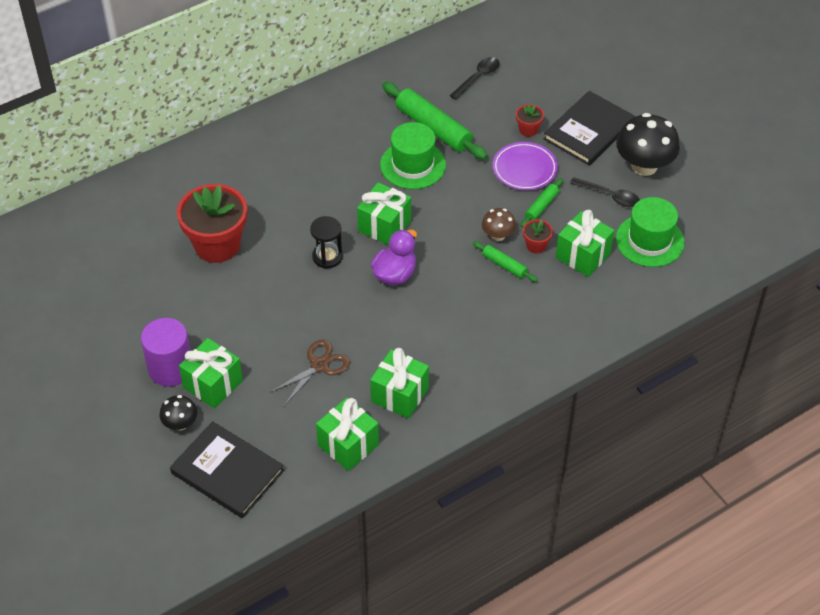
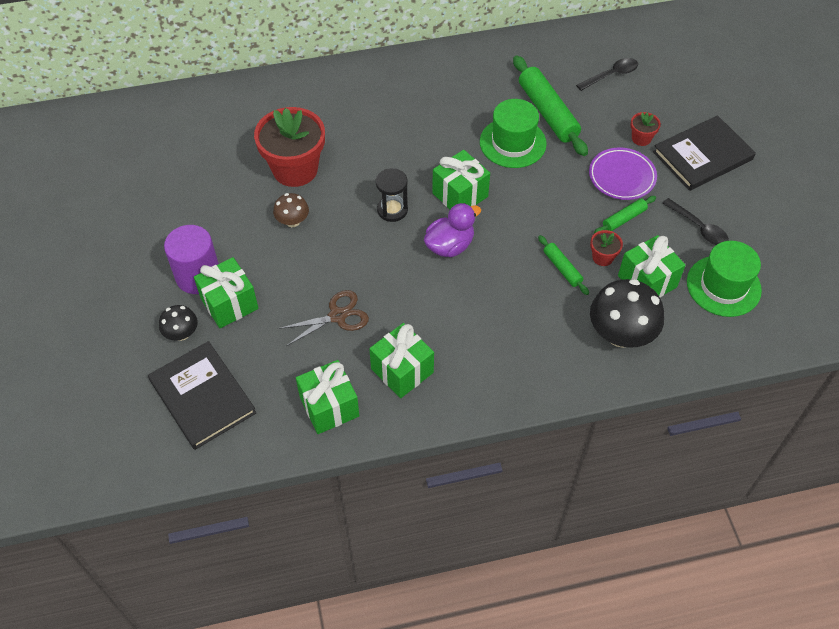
camera: 20 degrees right, 5 degrees up
(498, 235) = (568, 236): brown mushroom -> brown mushroom (292, 221)
(644, 166) = (747, 206): black mushroom -> black mushroom (621, 334)

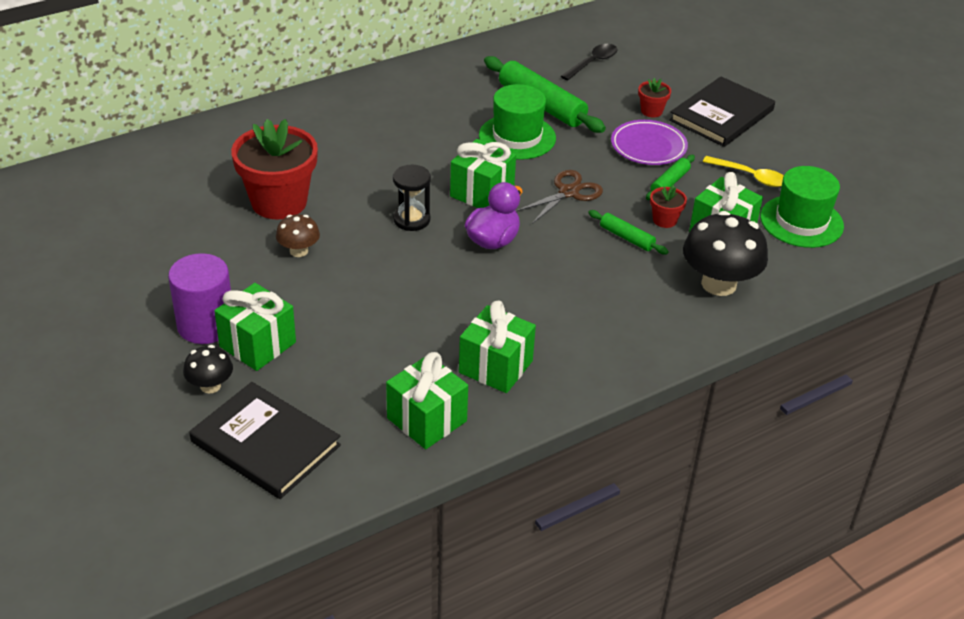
camera: 20 degrees left, 15 degrees down
(337, 316) = (395, 330): brown scissors -> brown scissors (568, 192)
(698, 227) = (750, 176): black spoon -> yellow spoon

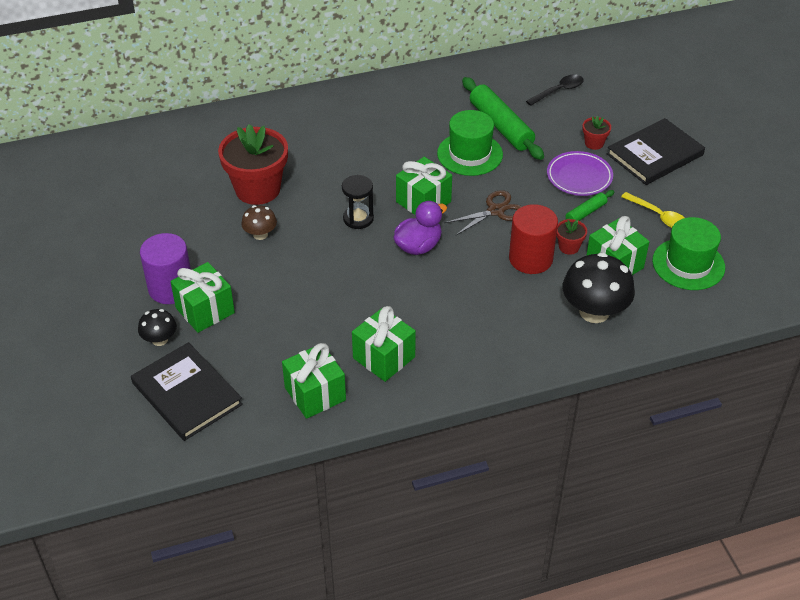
camera: 15 degrees right, 5 degrees up
(626, 238) = (530, 259): green rolling pin -> red cylinder

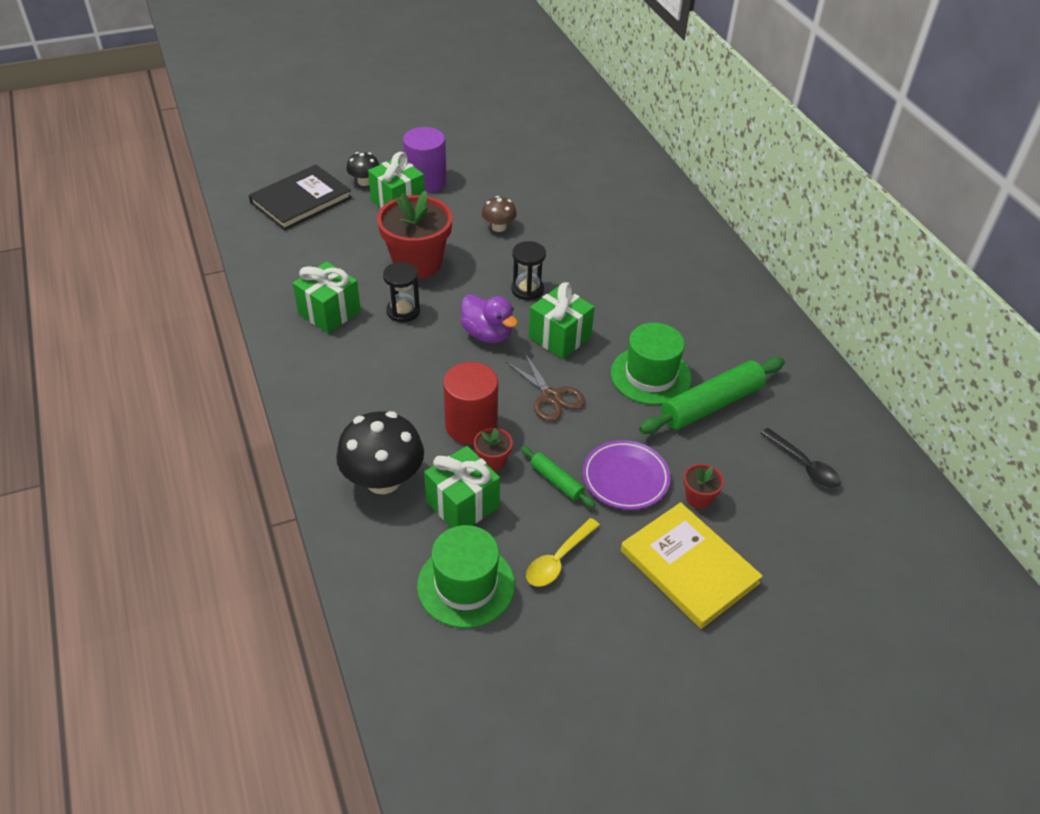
camera: 85 degrees right, 0 degrees up
(257, 189) = (564, 221): red flower pot -> red flower pot (417, 263)
(315, 394) = (289, 271): green gift -> none
(384, 303) = (403, 311): none -> black hourglass
(655, 154) = (689, 567): black book -> yellow book

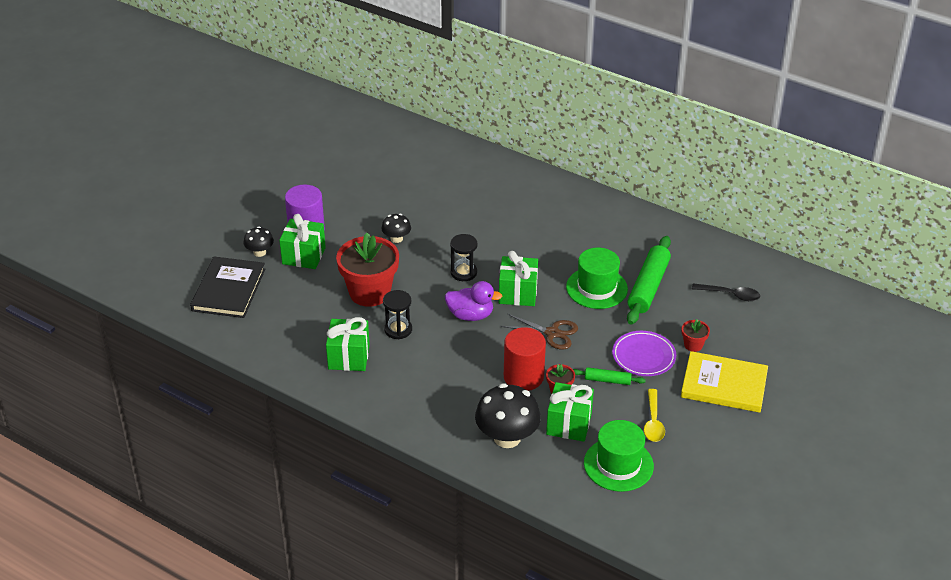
camera: 35 degrees left, 5 degrees down
(499, 227) = (396, 238): brown mushroom -> black mushroom

